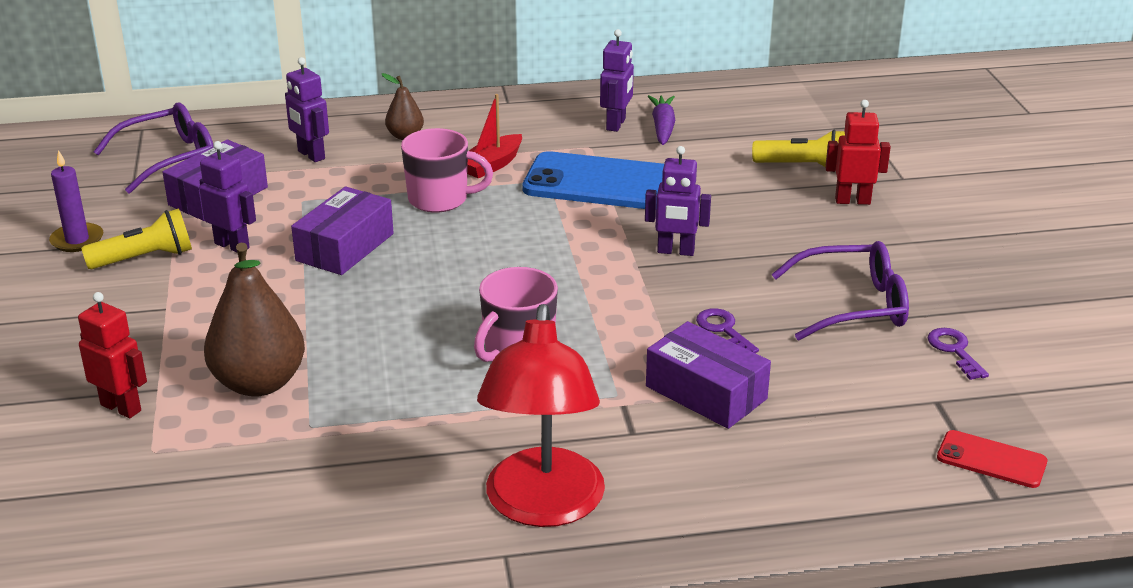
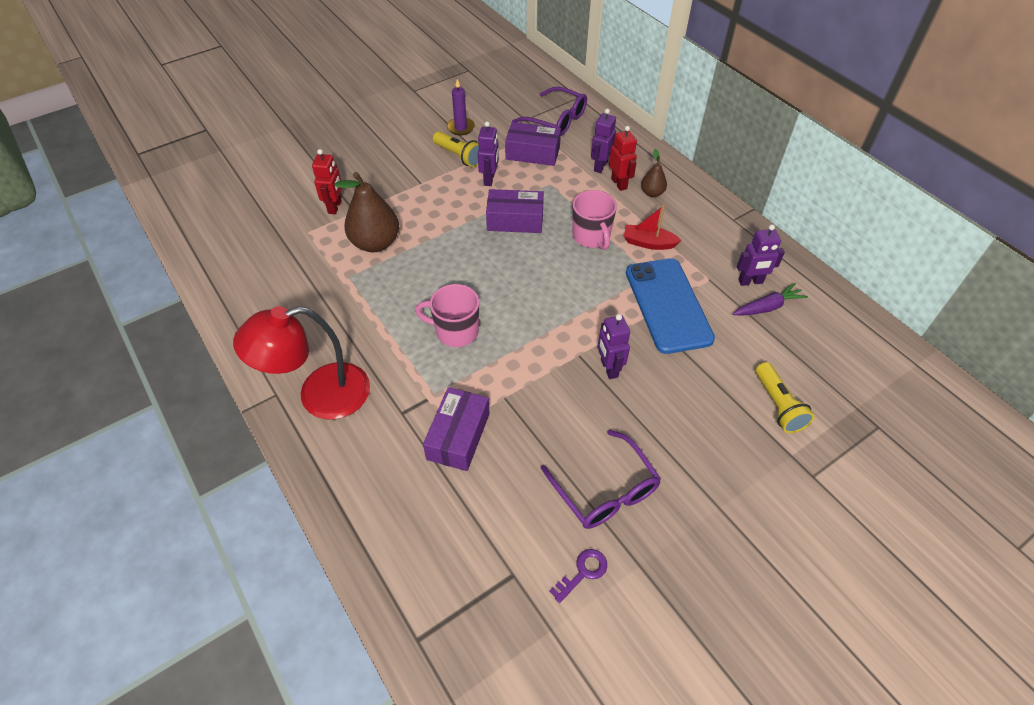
camera: 65 degrees right, 20 degrees up
(723, 330) = (532, 424): purple key -> none
(852, 201) = (751, 451): red robot -> red robot (619, 183)
(991, 460) = (459, 627): red phone -> none

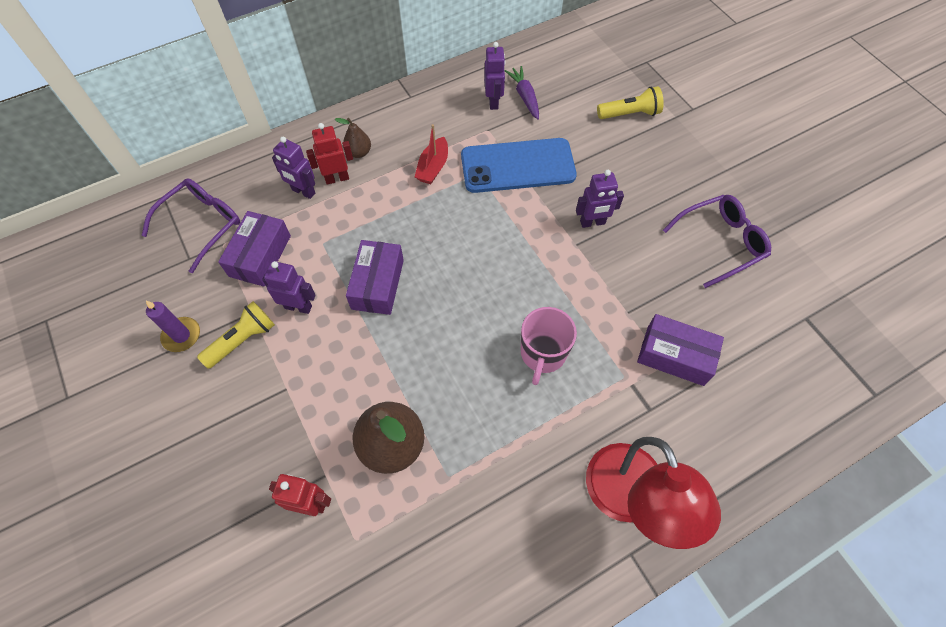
camera: 85 degrees left, 10 degrees up
(583, 572) = (795, 267): purple key -> none
(591, 237) = (416, 214): pink mug -> none

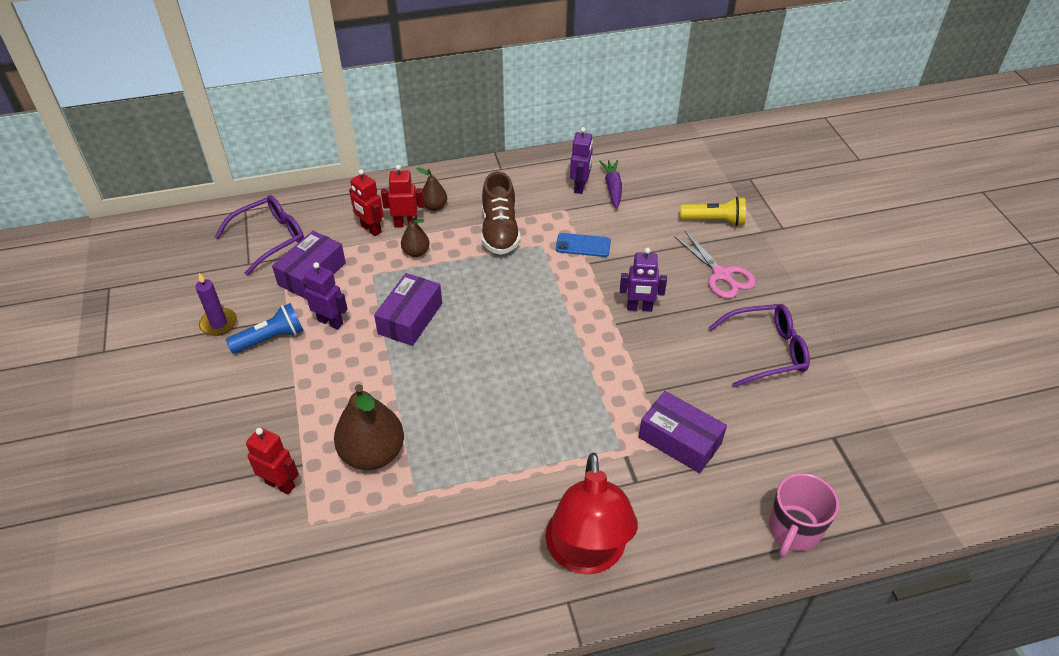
camera: 15 degrees right, 15 degrees down
(242, 340) = (270, 338): yellow flashlight -> blue flashlight
(303, 192) = (371, 229): purple robot -> red robot
(358, 208) = (416, 252): none -> brown pear
(433, 167) = (500, 231): red boat -> brown shoe
(517, 166) = (583, 245): blue phone -> blue phone, size x0.48
(542, 354) = (546, 410): pink mug -> pink mug (793, 530)
(655, 170) = (721, 275): none -> pink scissors

